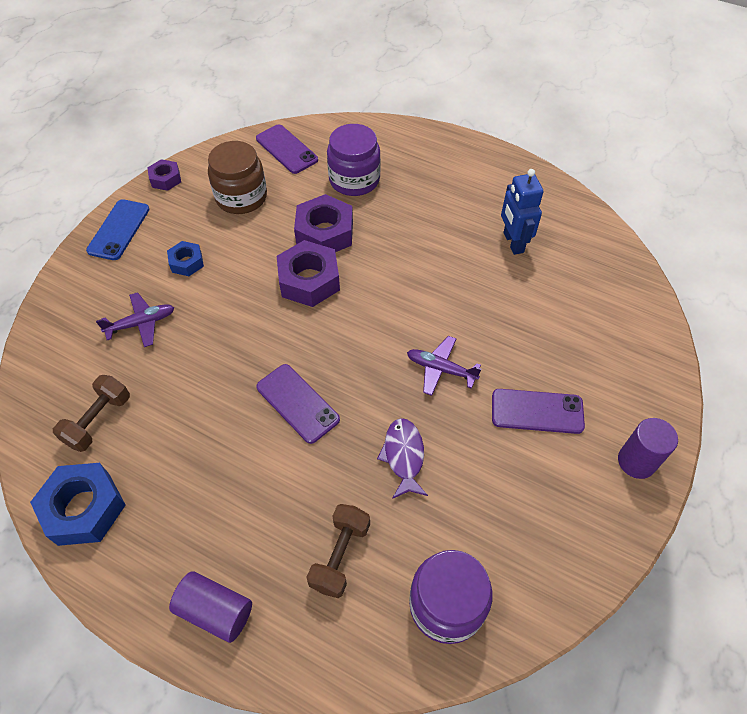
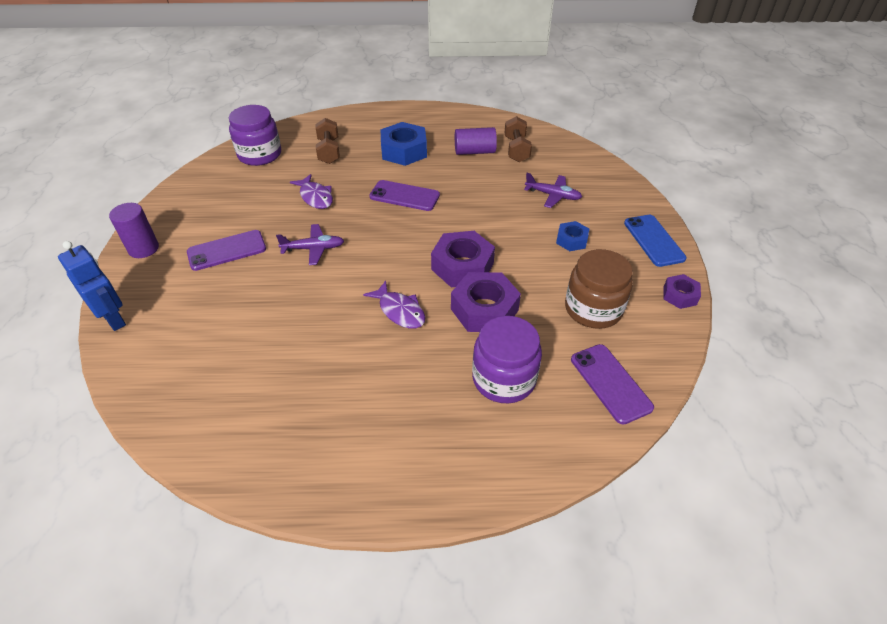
camera: 150 degrees right, 10 degrees down
(84, 508) = (480, 123): blue nut -> blue nut (404, 151)
(141, 323) = (553, 195): purple plane -> purple plane turned 105 degrees counterclockwise
(215, 611) = (379, 119): purple cylinder -> purple cylinder (474, 151)
(286, 149) = (610, 383): purple phone -> purple phone turned 45 degrees clockwise
(395, 261) = (400, 311): none -> purple fish
(513, 242) = (288, 380): blue robot -> blue robot (114, 319)

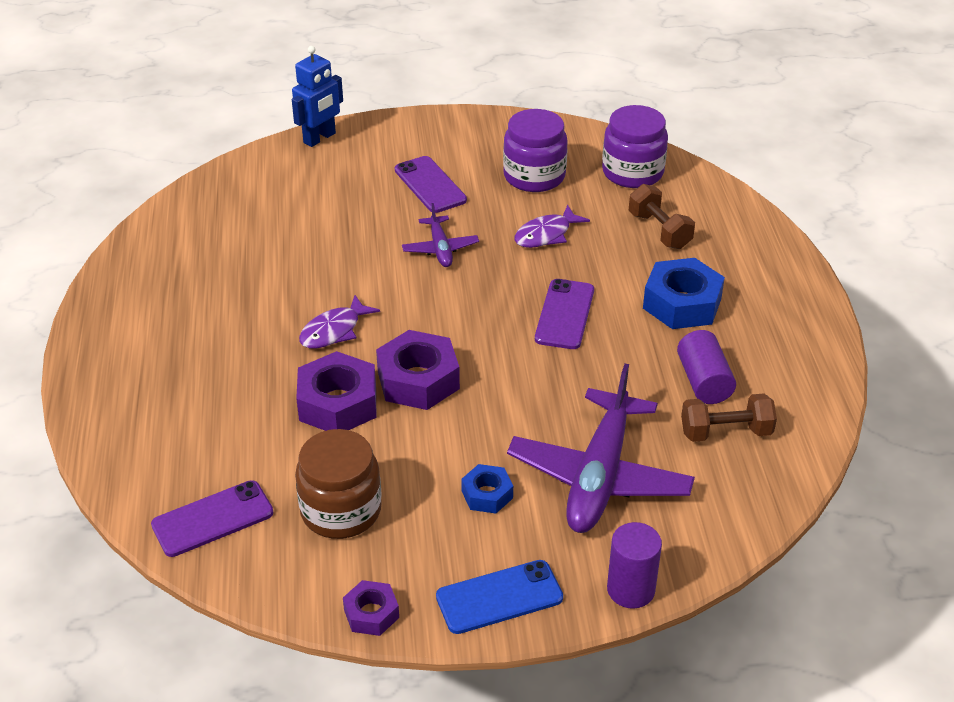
camera: 85 degrees right, 5 degrees down
(143, 249) = (427, 129): purple cylinder -> purple cylinder (630, 589)
(329, 151) = (659, 231): brown dumbbell -> brown dumbbell turned 75 degrees clockwise
(504, 379) = (226, 423): purple jar -> purple jar (534, 176)
(553, 195) = (599, 476): purple plane -> purple plane, size x2.02

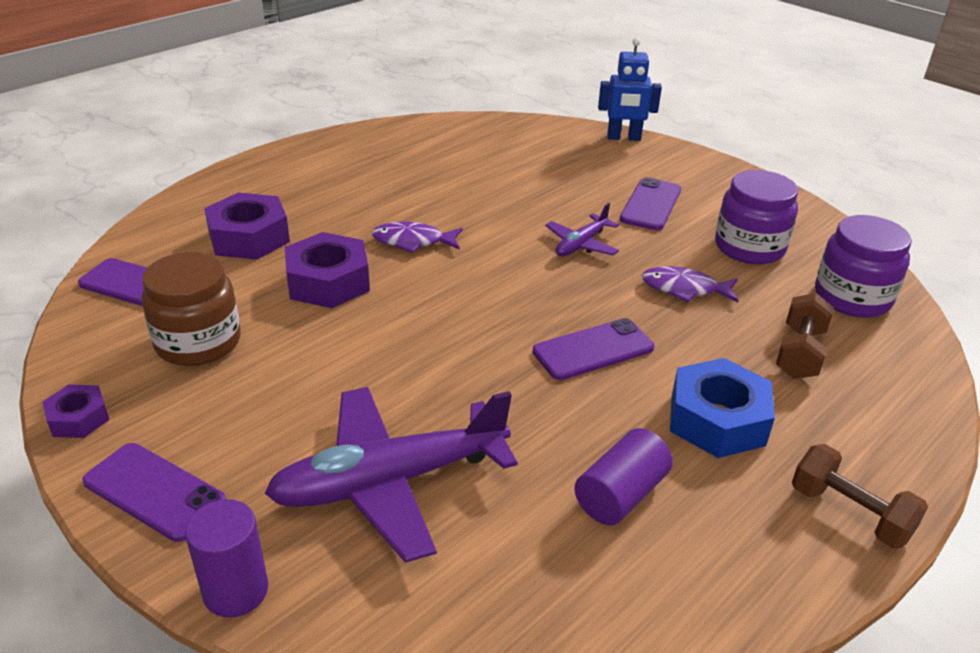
camera: 50 degrees right, 5 degrees down
(418, 380) = (402, 308): purple nut -> purple nut (249, 238)
(487, 494) = (292, 416): blue nut -> none
(499, 597) = (154, 491): blue phone -> purple phone
(725, 432) = (561, 553): brown dumbbell -> brown dumbbell (849, 513)

